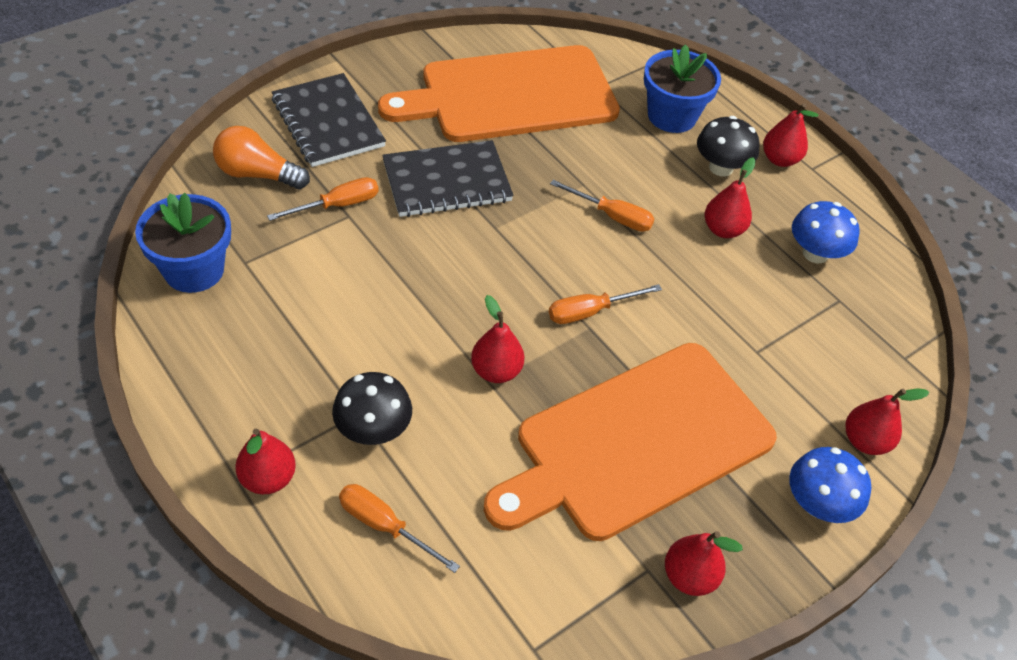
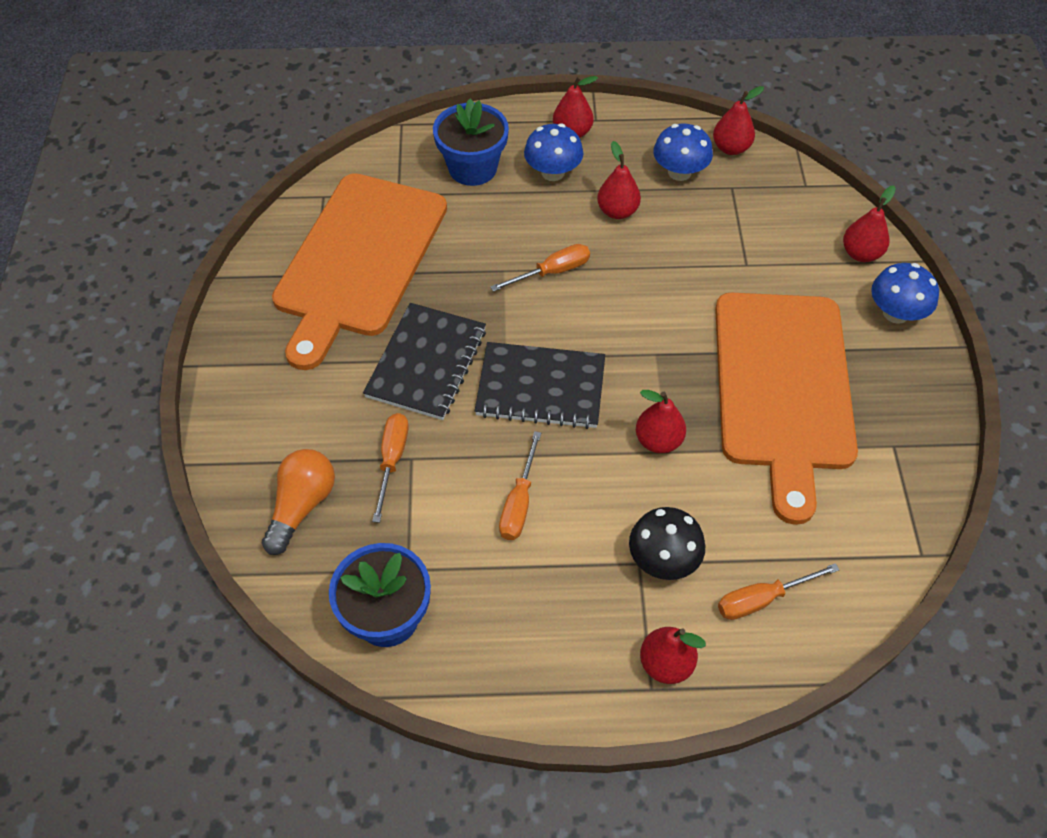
camera: 50 degrees left, 5 degrees up
(257, 174) = (302, 506): orange light bulb -> orange light bulb turned 150 degrees clockwise
(327, 123) = (279, 415): black notebook -> black notebook (540, 388)
(590, 312) = (640, 344): orange screwdriver -> orange screwdriver (519, 502)
(689, 576) = (913, 424): red pear -> red pear (731, 148)
(721, 167) = (553, 172): black mushroom -> blue mushroom

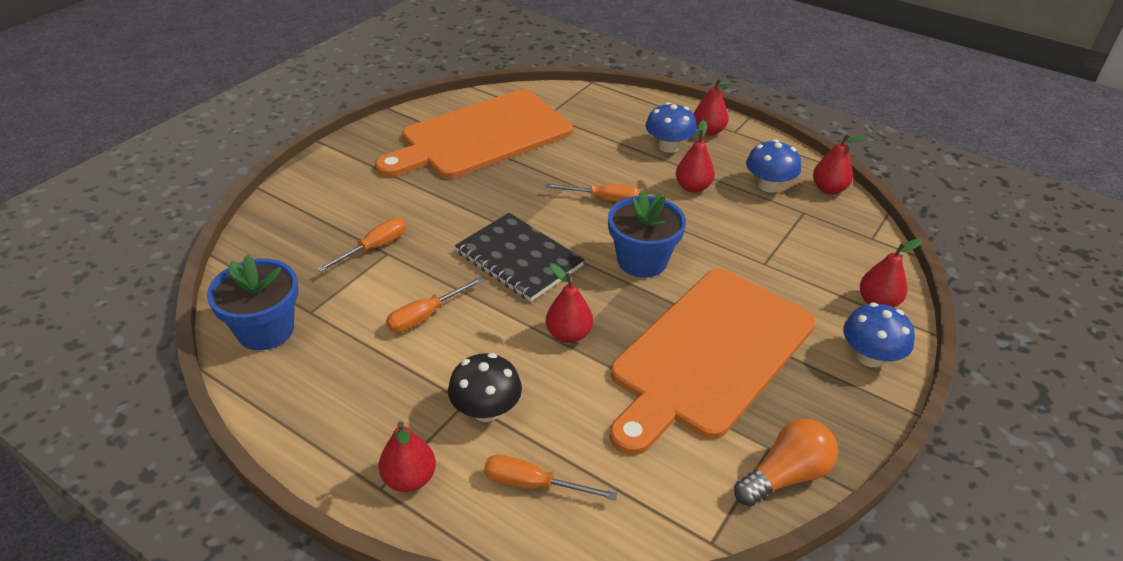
camera: 35 degrees right, 15 degrees down
(302, 506) = (292, 242): orange light bulb -> orange light bulb (785, 475)
(427, 363) = (459, 208): black notebook -> none
(472, 168) = (613, 122): blue flower pot -> blue flower pot (642, 261)

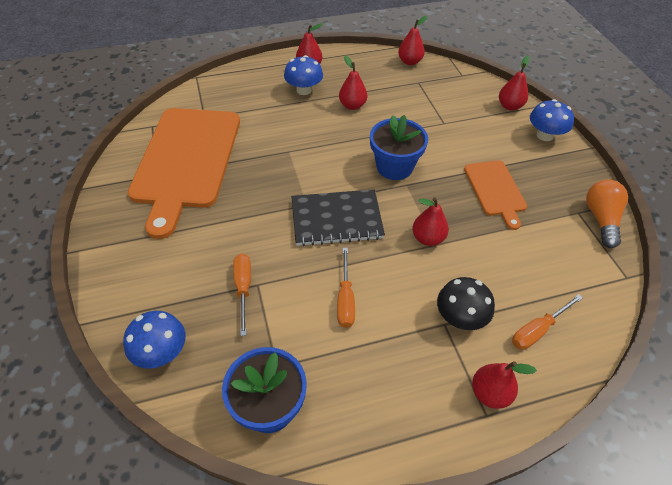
camera: 50 degrees left, 10 degrees up
(604, 199) = (322, 147): orange screwdriver -> none
(710, 355) = (495, 190): orange cutting board -> orange cutting board, size x0.50
(768, 186) = (383, 79): blue mushroom -> blue mushroom (161, 352)

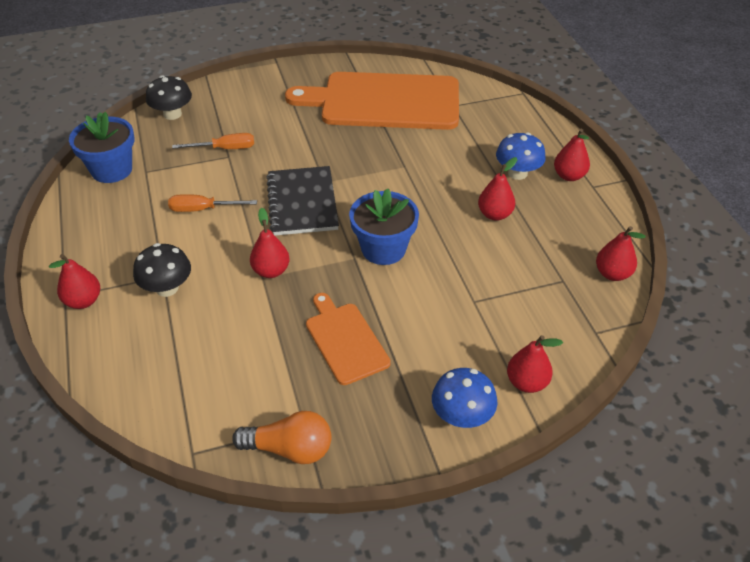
camera: 90 degrees right, 5 degrees down
(161, 352) = (172, 114): blue mushroom -> black mushroom
(495, 190) = (345, 340): orange cutting board -> orange cutting board turned 75 degrees clockwise
(537, 330) = (139, 348): orange screwdriver -> none

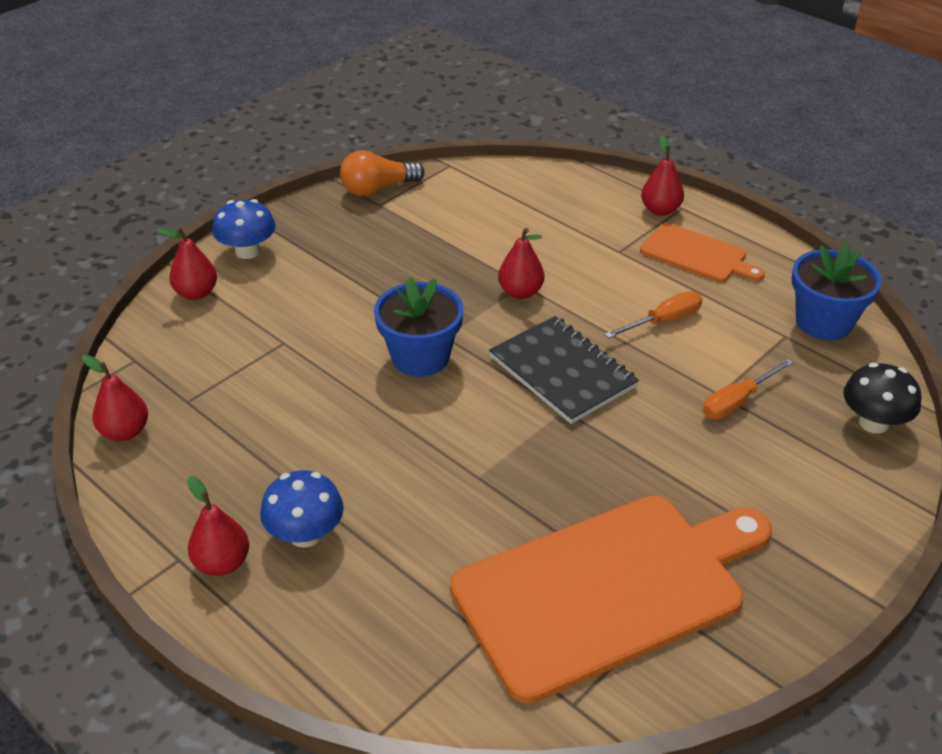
camera: 150 degrees right, 5 degrees down
(167, 288) = (602, 244): black mushroom -> none
(345, 340) = (392, 265): orange cutting board -> orange cutting board (697, 254)
(495, 214) = (308, 453): red pear -> none

